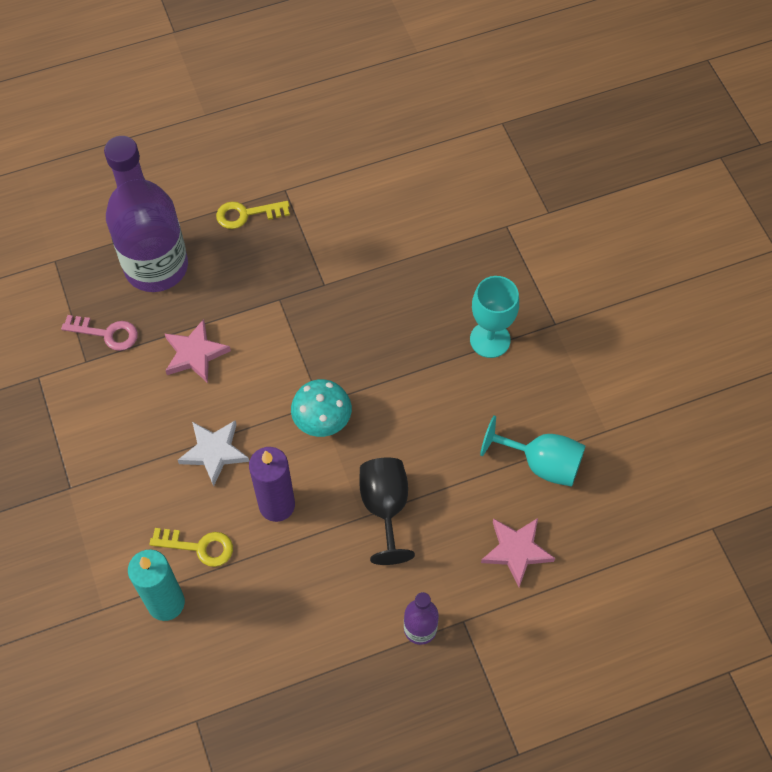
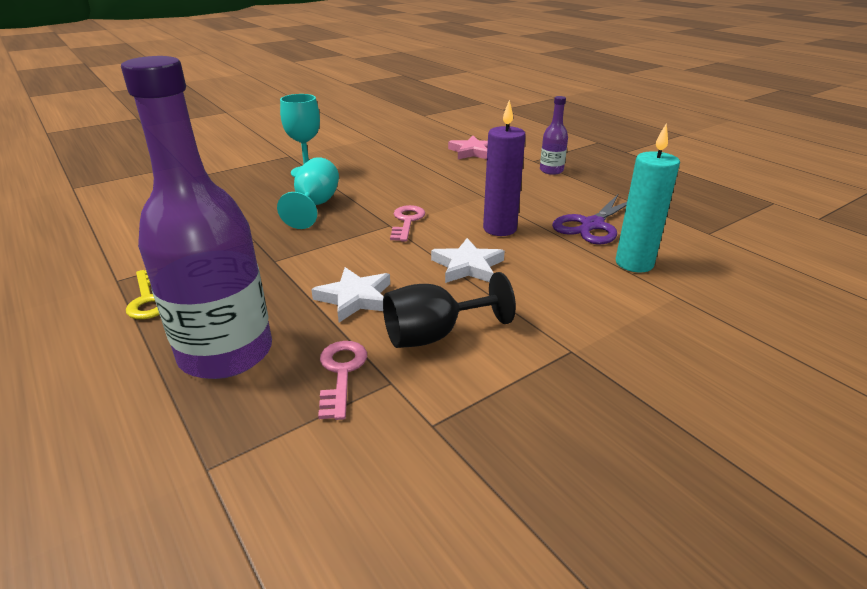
camera: 105 degrees left, 30 degrees down
(195, 354) = (355, 298): pink star -> white star
(199, 547) = (568, 257): yellow key -> none
(254, 603) = (592, 225): none -> purple scissors
(322, 420) = (407, 221): turquoise mushroom -> pink key
(385, 507) = (471, 190): black goblet -> black goblet (434, 335)
(541, 463) = (405, 151): turquoise goblet -> turquoise goblet (315, 205)

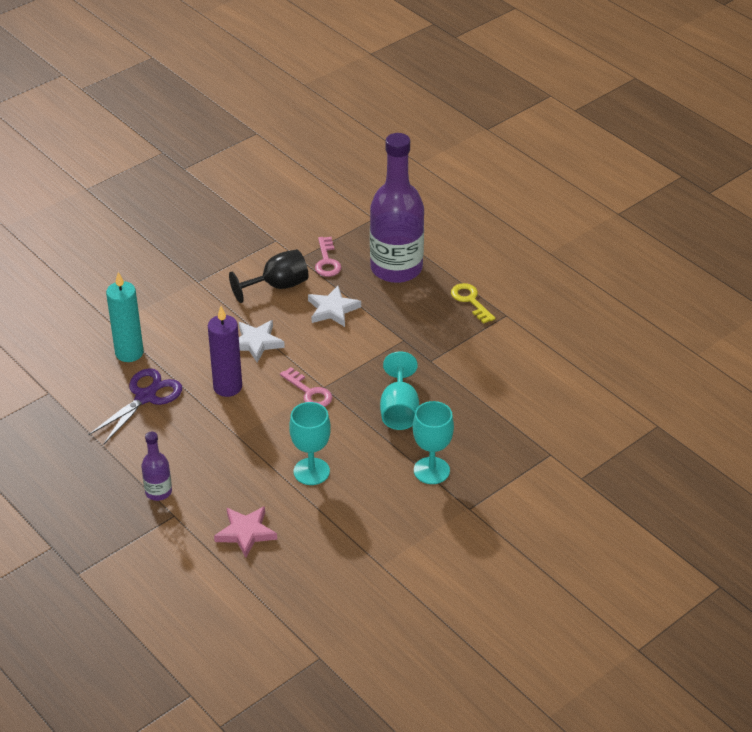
camera: 175 degrees right, 10 degrees up
(407, 221) = (309, 392): pink key -> pink key turned 45 degrees counterclockwise
(415, 175) = (311, 471): none -> turquoise goblet

